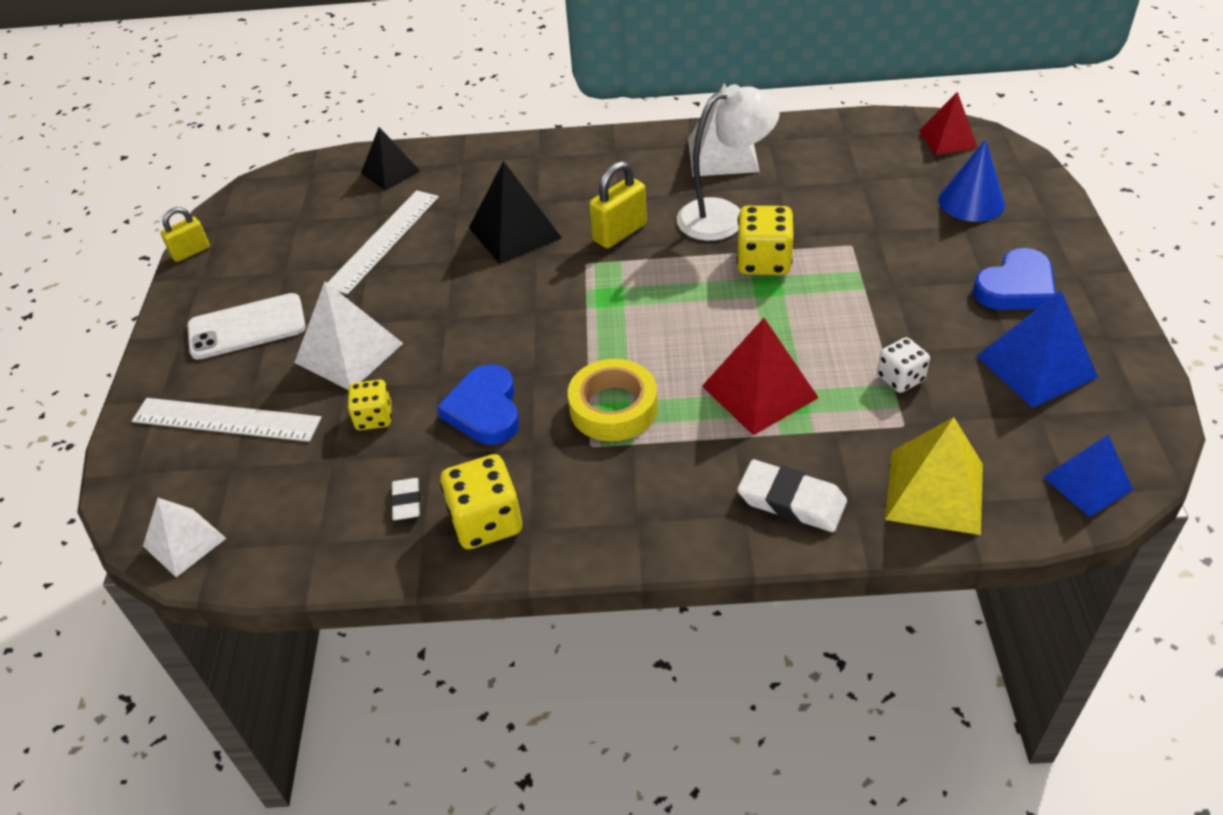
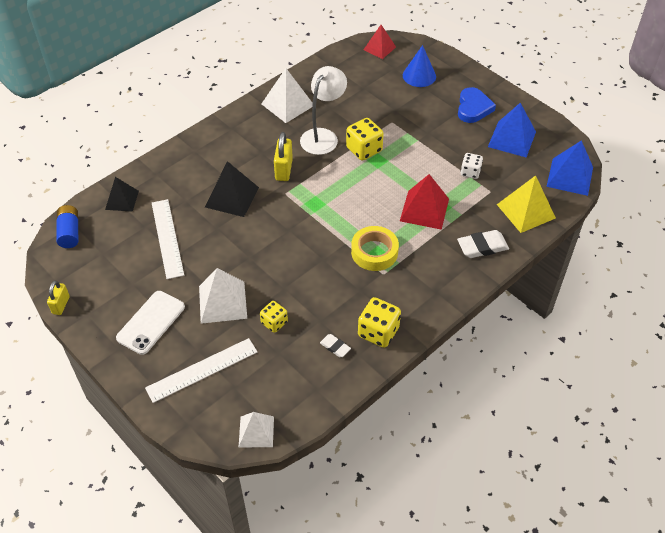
camera: 45 degrees left, 5 degrees up
(296, 179) = (70, 232): none -> blue battery
(485, 410) = (321, 287): blue heart -> none
(1087, 483) = (570, 176): blue pyramid -> blue pyramid, size x1.50

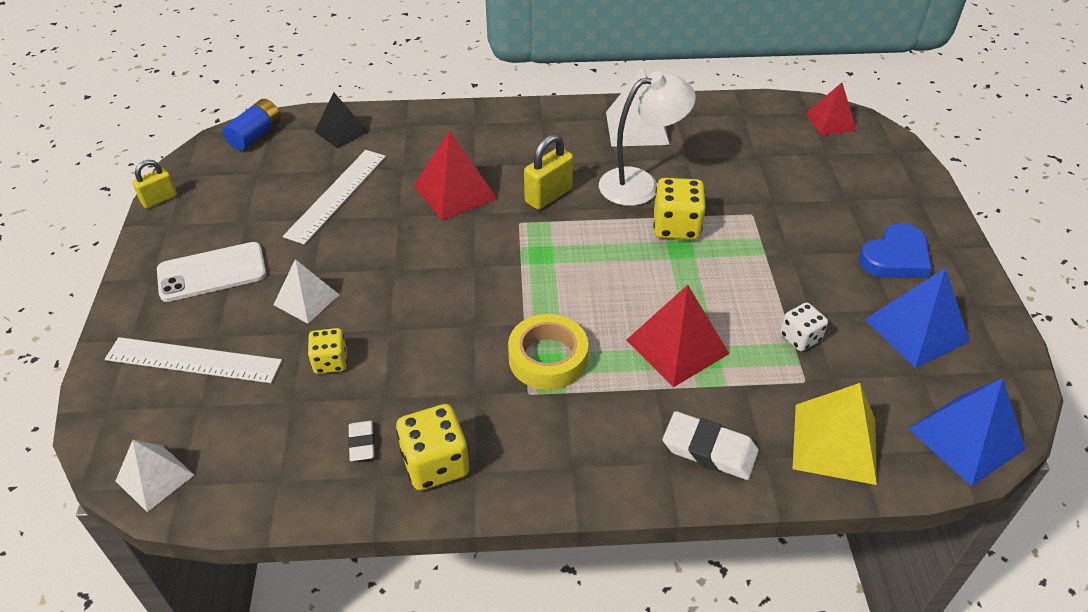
camera: 40 degrees right, 5 degrees down
(223, 302) = (306, 299): white pyramid -> white pyramid, size x0.66
(232, 197) = (455, 192): black pyramid -> red pyramid
(419, 76) = (853, 178): blue cone -> none

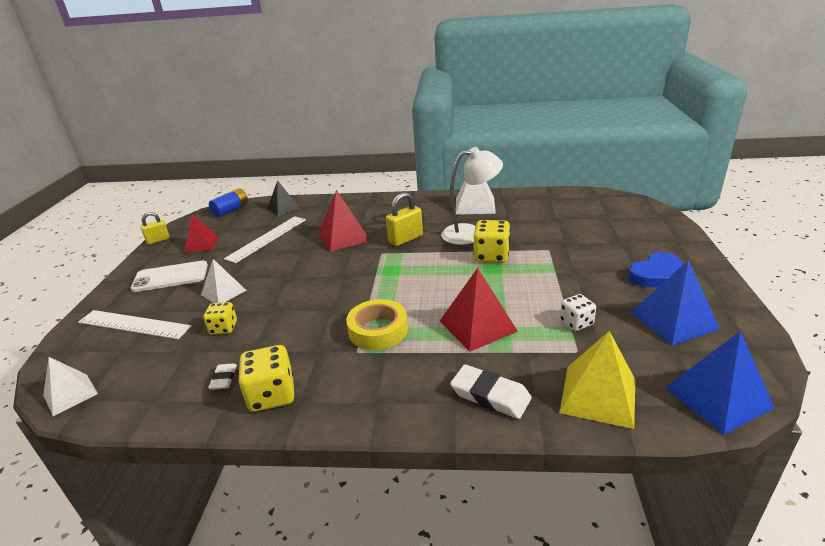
camera: 10 degrees right, 15 degrees down
(831, 121) = (612, 201): red pyramid -> red pyramid (201, 244)

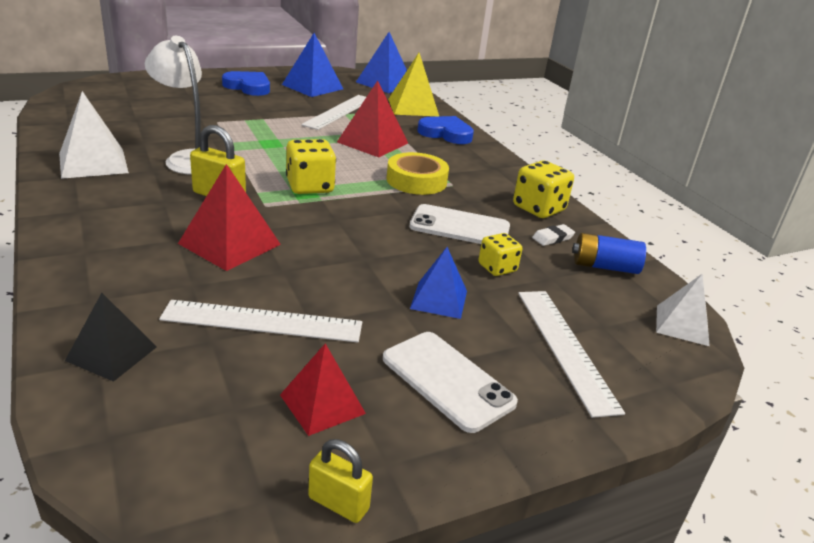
camera: 125 degrees left, 0 degrees up
(223, 292) = (439, 299): white pyramid -> blue pyramid
(231, 210) = (128, 448): blue battery -> blue battery (604, 266)
(287, 329) = (460, 227): none -> white phone
(490, 395) = (446, 134): white eraser -> blue heart
(491, 256) = (244, 144): yellow dice -> yellow dice (310, 186)
(576, 323) = (339, 112): white dice -> white ruler

